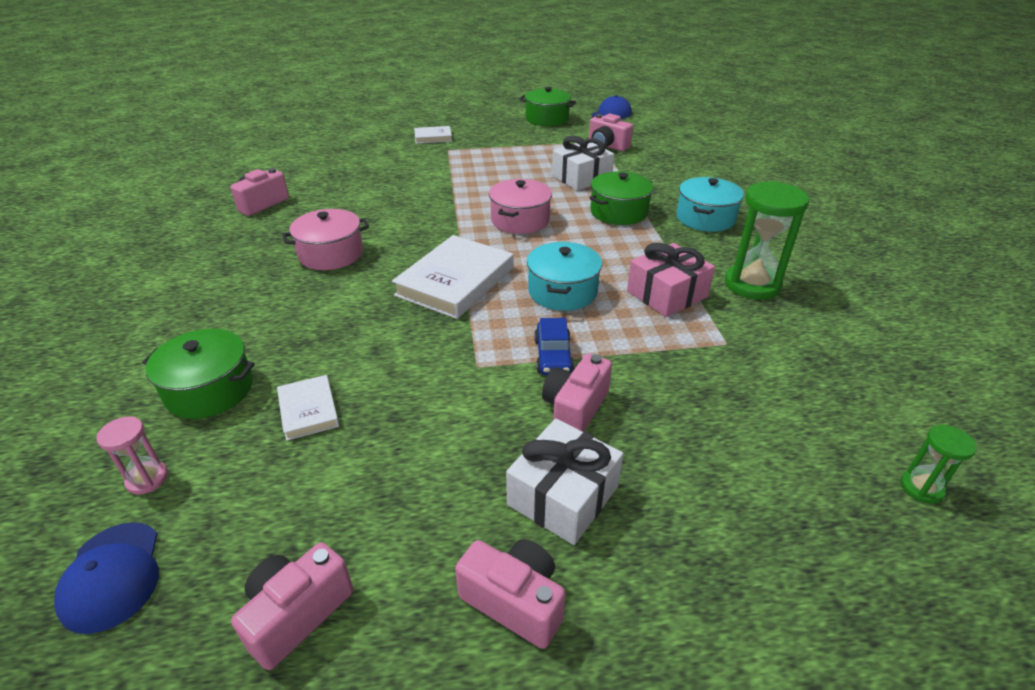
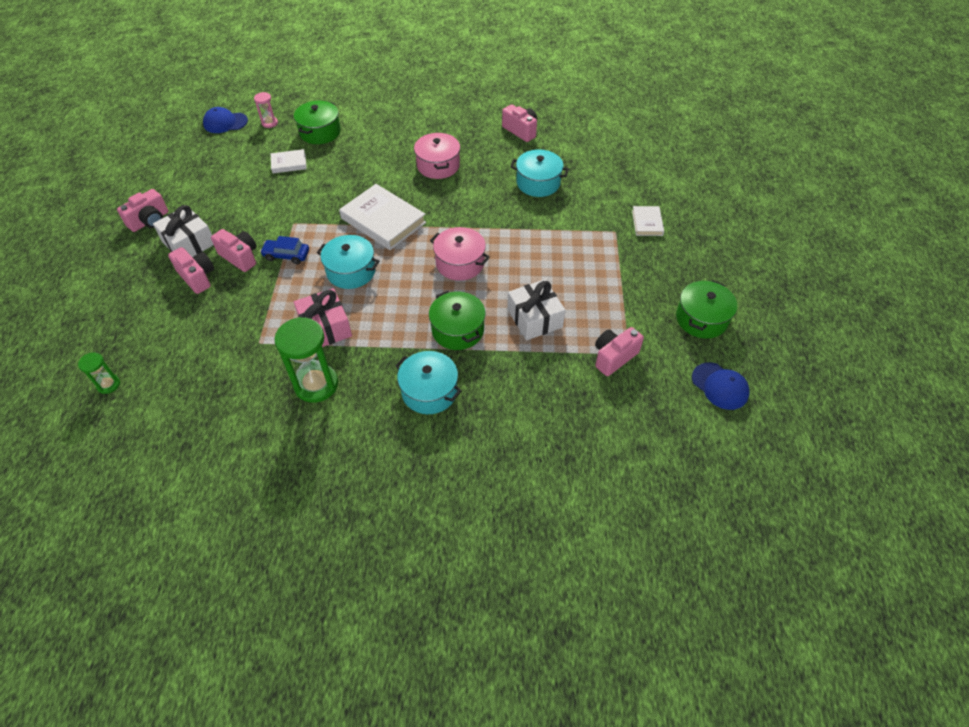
camera: 100 degrees right, 15 degrees up
(297, 614) = (181, 166): pink camera -> pink camera (197, 277)
(371, 188) = (538, 183): none -> turquoise pot

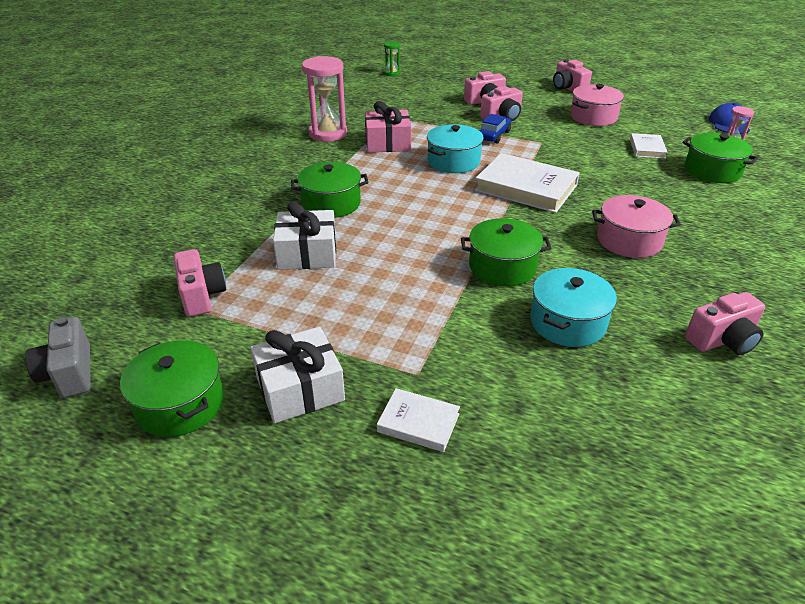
camera: 110 degrees right, 15 degrees down
(189, 243) = (532, 100): white gift -> white gift (300, 389)
(316, 384) = (328, 133): green hourglass -> pink hourglass
(383, 220) = (526, 187): white book -> white book turned 60 degrees clockwise
(429, 391) = (272, 177): turquoise pot -> none
(460, 263) = (428, 222): pink pot -> pink pot (593, 117)
(497, 216) = (502, 267): none -> green pot
(720, 386) = (69, 373): blue cap -> grey camera

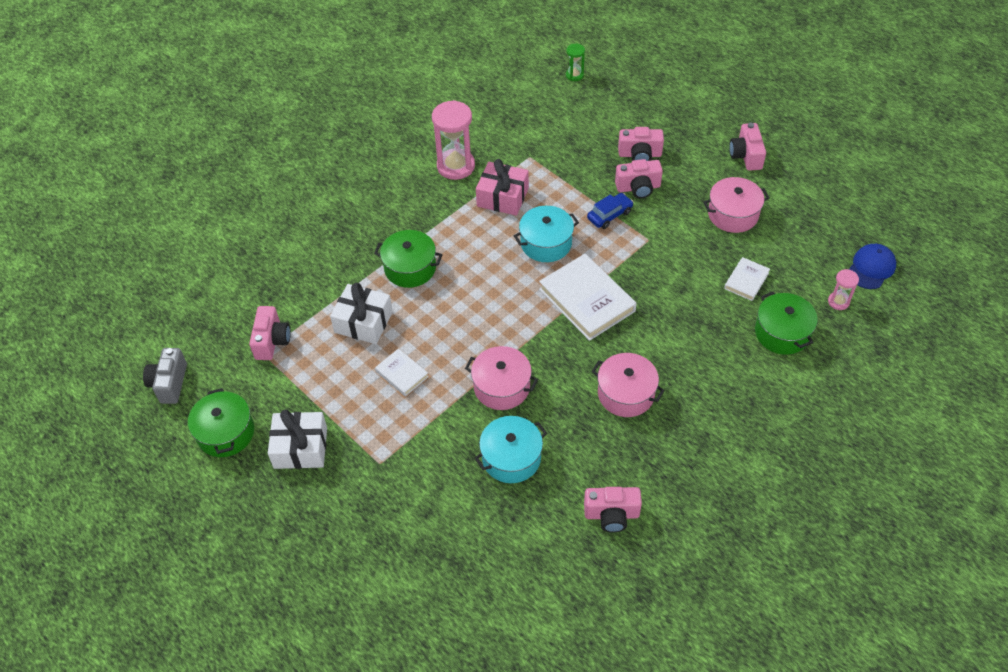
camera: 25 degrees right, 15 degrees up
(418, 423) = (358, 501): white book -> white book (402, 374)
(502, 267) = (501, 387): green pot -> pink pot

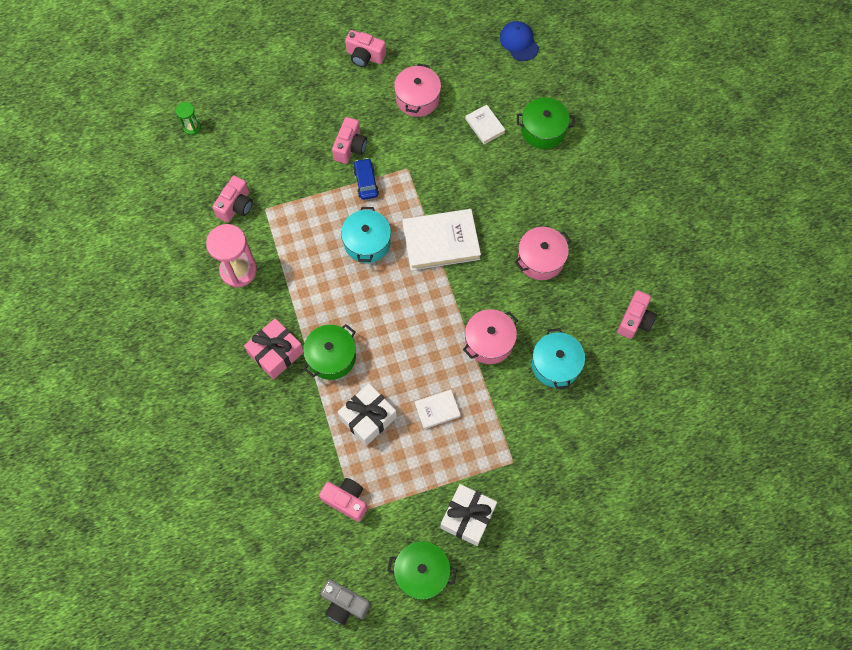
camera: 65 degrees left, 15 degrees up
(502, 197) = (297, 250): pink gift -> pink gift (276, 353)
(640, 155) = (316, 127): pink camera -> pink camera (236, 206)
(838, 302) = (536, 80): pink hourglass -> none

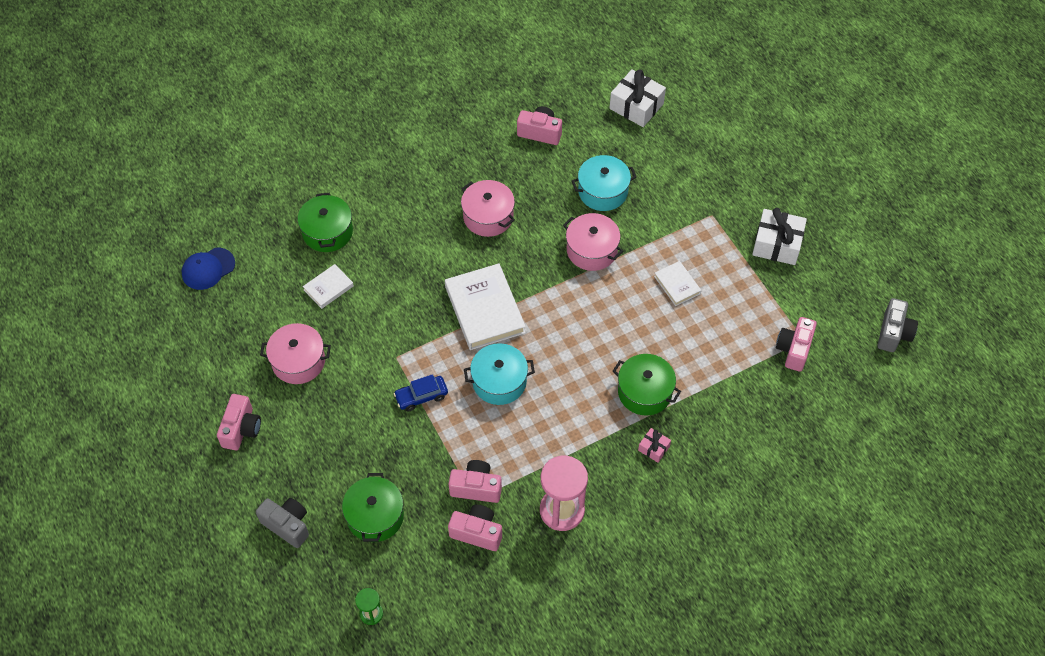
camera: 100 degrees left, 10 degrees down
(276, 80) = (287, 525): none -> grey camera
(276, 353) = (653, 448): pink gift -> pink gift, size x0.51
(350, 147) = (376, 421): pink camera -> pink camera (476, 488)
(368, 418) = (703, 345): white gift -> white gift (636, 106)
(422, 573) = (842, 274): green pot -> green pot (375, 516)

